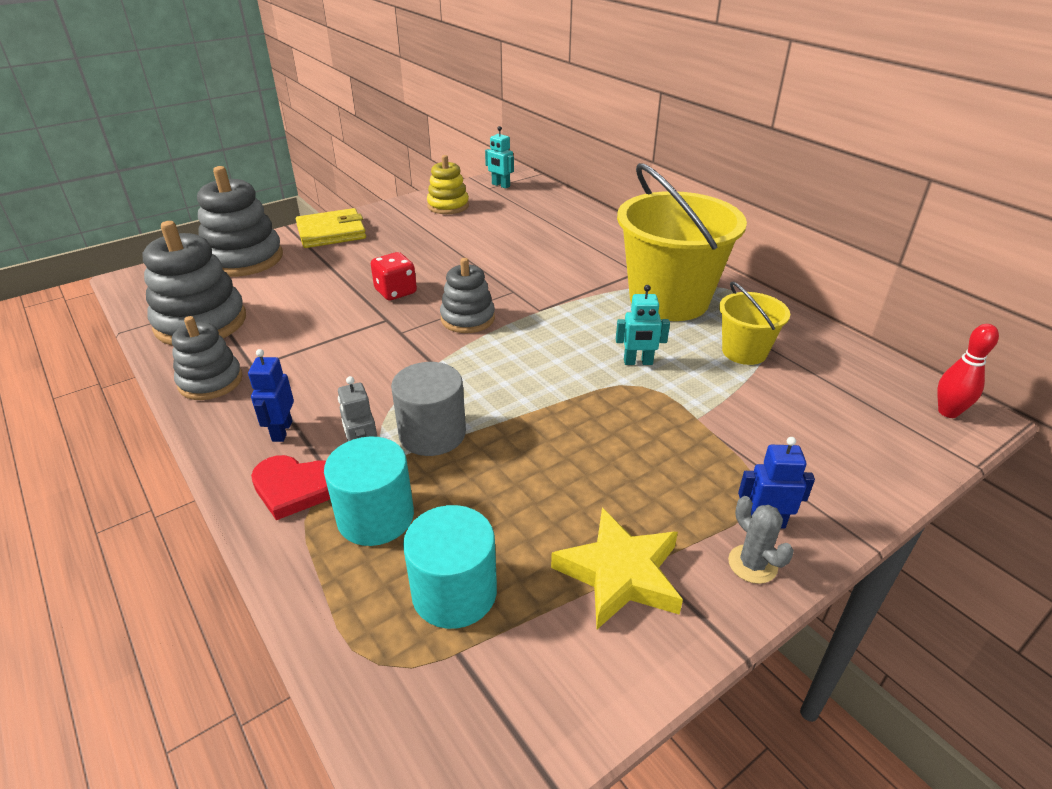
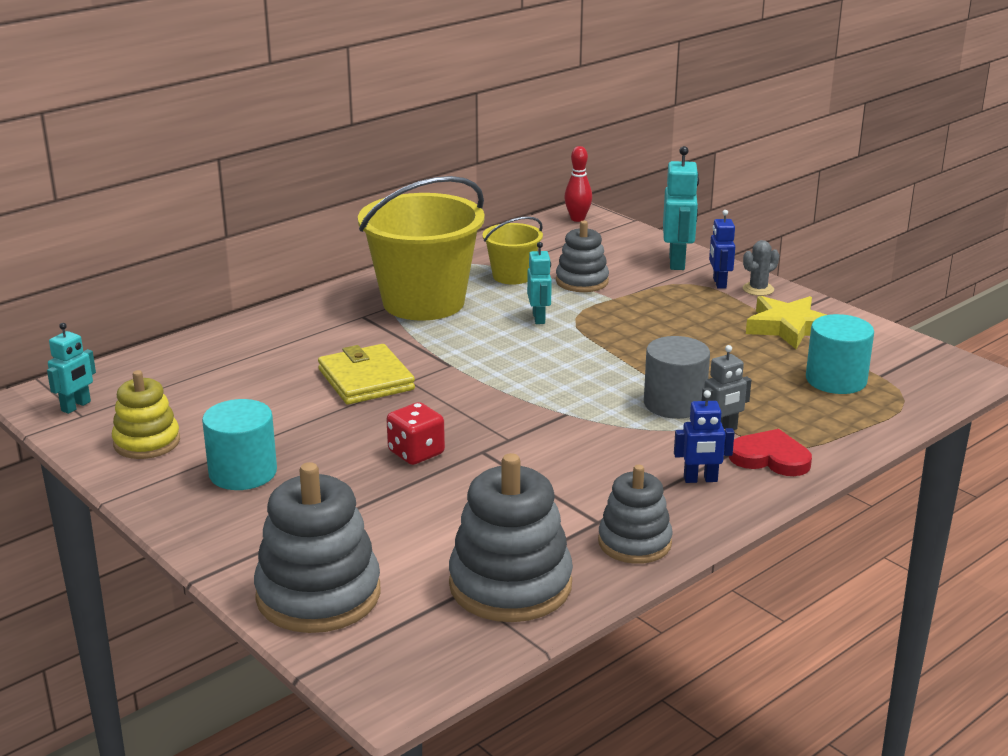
camera: 95 degrees left, 10 degrees down
(295, 488) = (770, 458): red heart -> red heart turned 75 degrees counterclockwise
(331, 232) = (230, 530): yellow wallet -> yellow wallet (366, 379)
(375, 517) = (784, 417): turquoise cylinder -> turquoise cylinder (243, 472)
(467, 318) = (474, 402): grey stacking toy -> grey stacking toy (582, 281)
(829, 489) = (677, 262): none -> turquoise robot

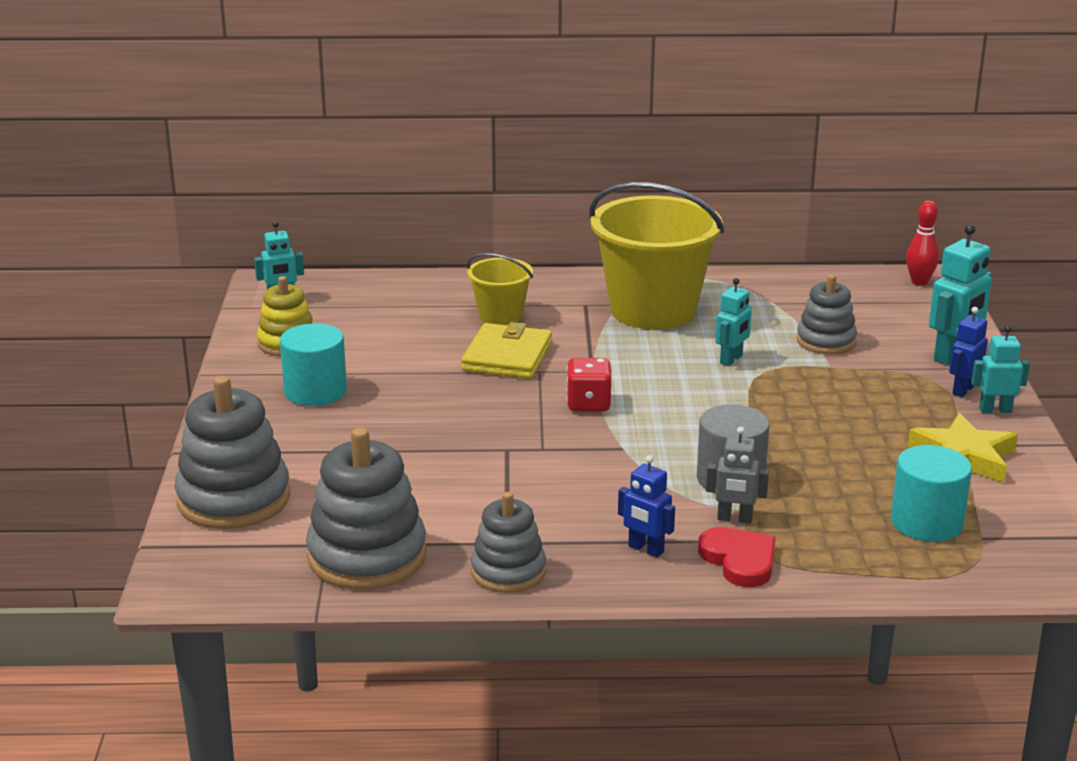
camera: 40 degrees right, 0 degrees up
(416, 453) = (455, 429): red dice -> red dice (588, 404)
(512, 276) = (768, 314): yellow bucket -> yellow bucket (500, 316)
(758, 289) = (995, 410): grey cactus -> turquoise robot

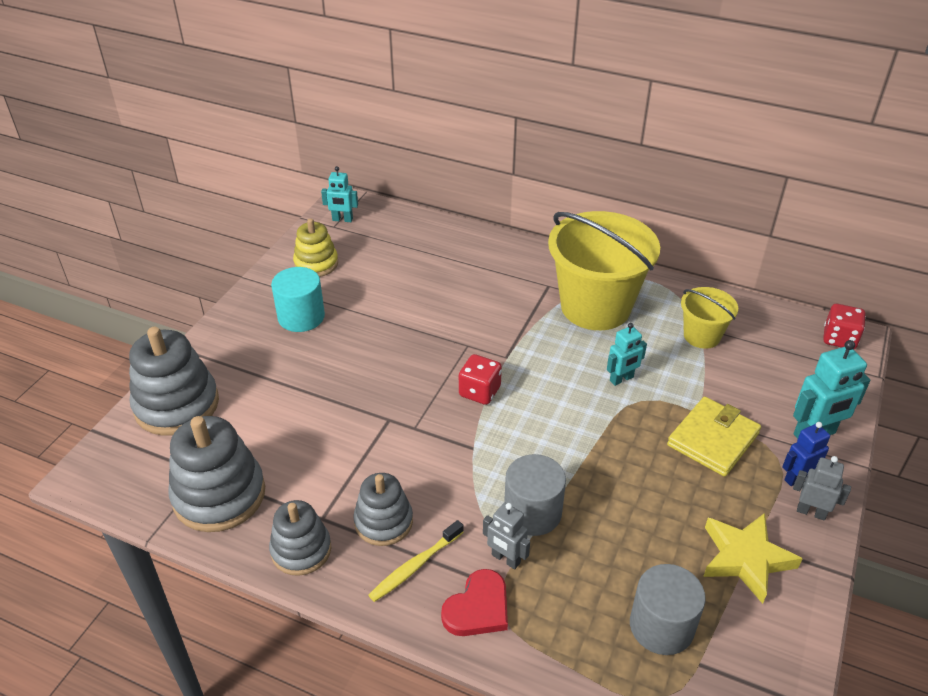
camera: 25 degrees right, 15 degrees up
(500, 316) = (478, 279): yellow bucket -> yellow bucket (702, 336)
(507, 357) = (454, 323): yellow wallet -> yellow wallet (713, 439)
(645, 549) = (415, 566): blue robot -> yellow toothbrush
(739, 560) = (478, 608): red heart -> red heart turned 45 degrees clockwise
(826, 341) = (713, 383): grey stacking toy -> grey stacking toy (383, 522)
(919, 282) = (839, 339): red bowling pin -> red dice
(926, 522) = (661, 626): turquoise cylinder -> grey cylinder
(995, 410) = (811, 512): turquoise robot -> grey robot

